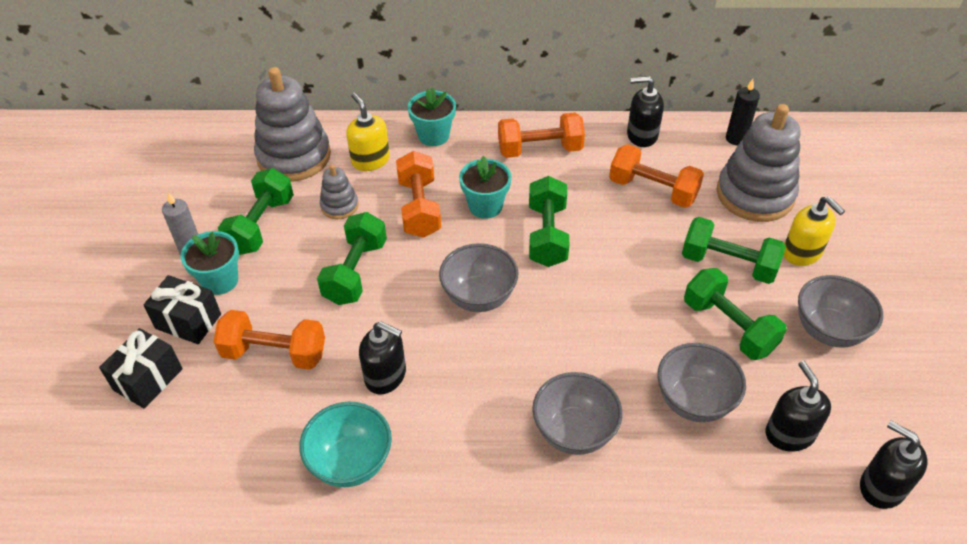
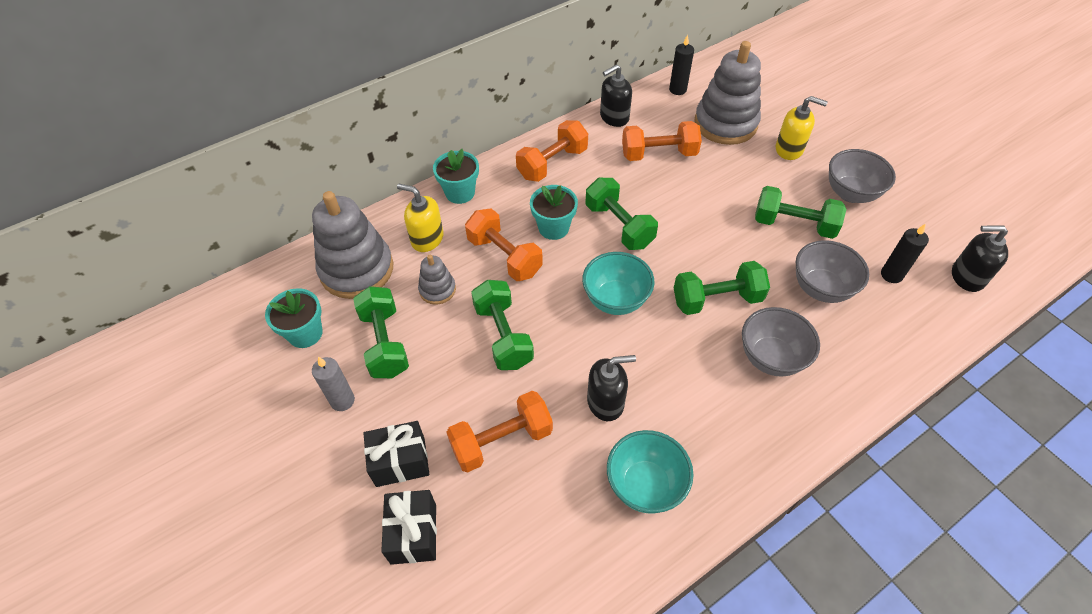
camera: 35 degrees left, 5 degrees up
(220, 280) = (394, 410): turquoise flower pot -> turquoise flower pot (305, 333)
(479, 297) = (615, 300): grey bowl -> turquoise bowl
(728, 264) = (754, 181): green dumbbell -> green dumbbell (717, 299)
(789, 433) = (891, 275): black soap dispenser -> black candle

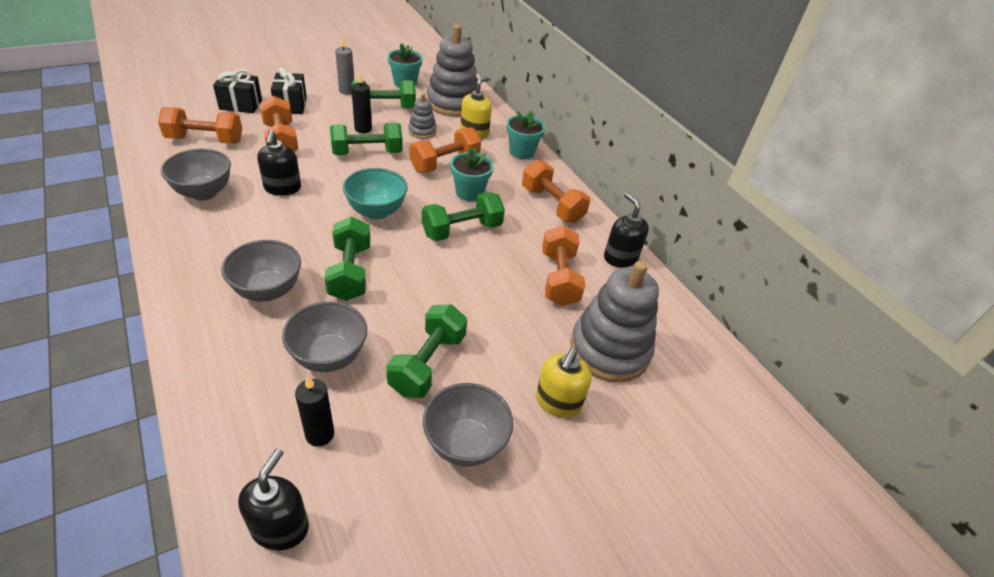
camera: 90 degrees right, 10 degrees down
(527, 540) = (205, 140): none -> orange dumbbell
(645, 485) = (204, 192): turquoise bowl -> grey bowl
(677, 90) = (673, 321): black candle -> black candle (363, 129)

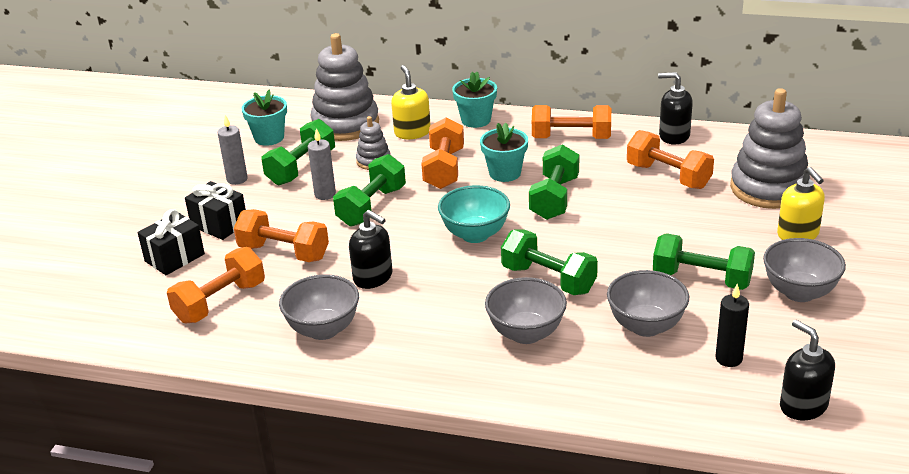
camera: 40 degrees left, 10 degrees down
(363, 129) = (325, 194): black candle -> grey candle
(427, 363) = (701, 279): green dumbbell -> green dumbbell turned 45 degrees counterclockwise

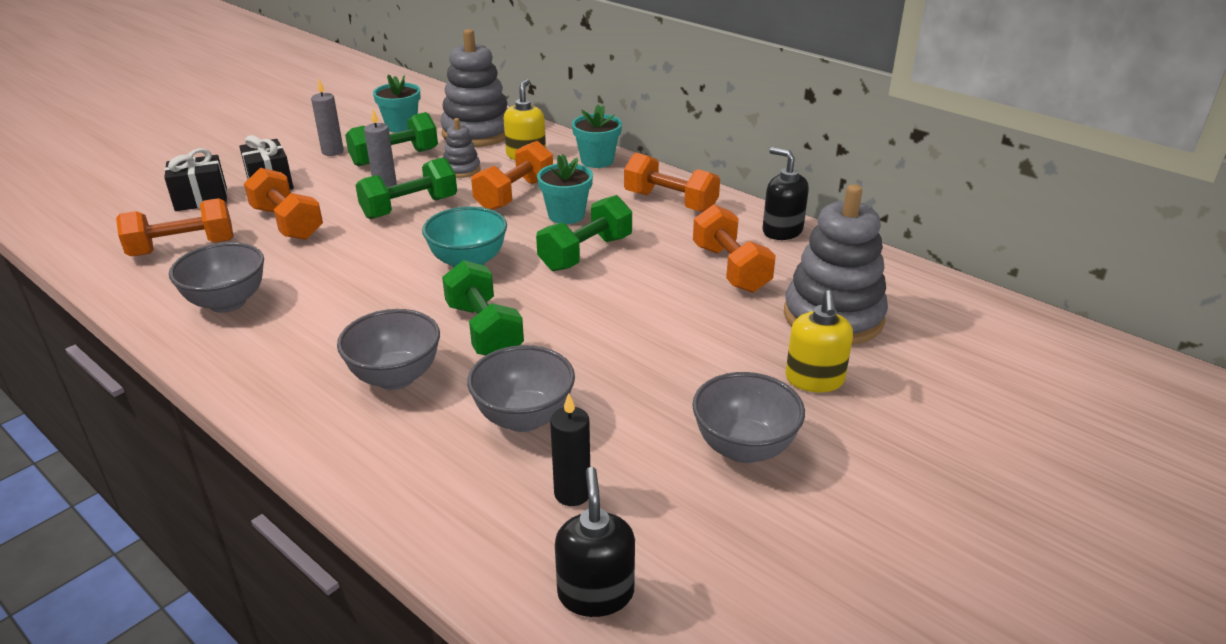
camera: 25 degrees right, 0 degrees up
(373, 277) = (329, 271): black soap dispenser -> none
(701, 279) = (645, 389): green dumbbell -> none

